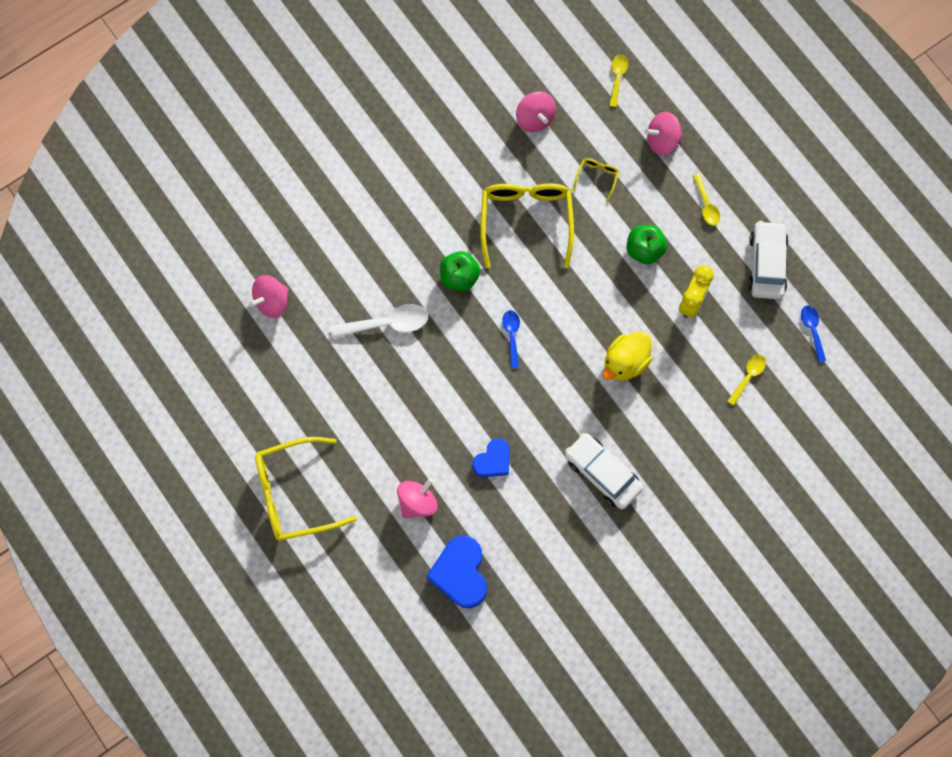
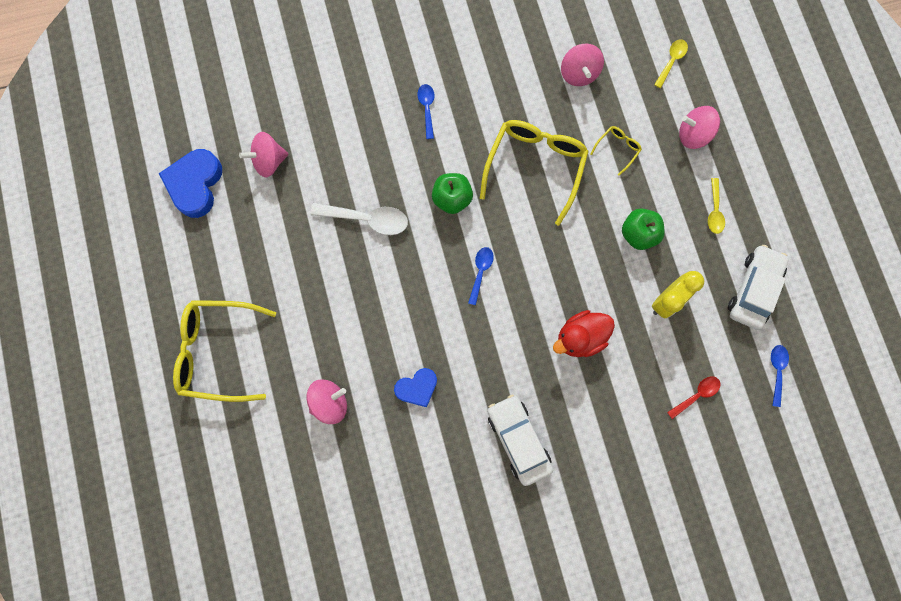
camera: 20 degrees right, 5 degrees up
(403, 200) = (427, 108): none -> blue spoon
(460, 573) = (344, 488): blue heart -> blue heart (195, 184)
(625, 362) = (580, 337): yellow duck -> red duck
(748, 376) = (696, 395): yellow spoon -> red spoon

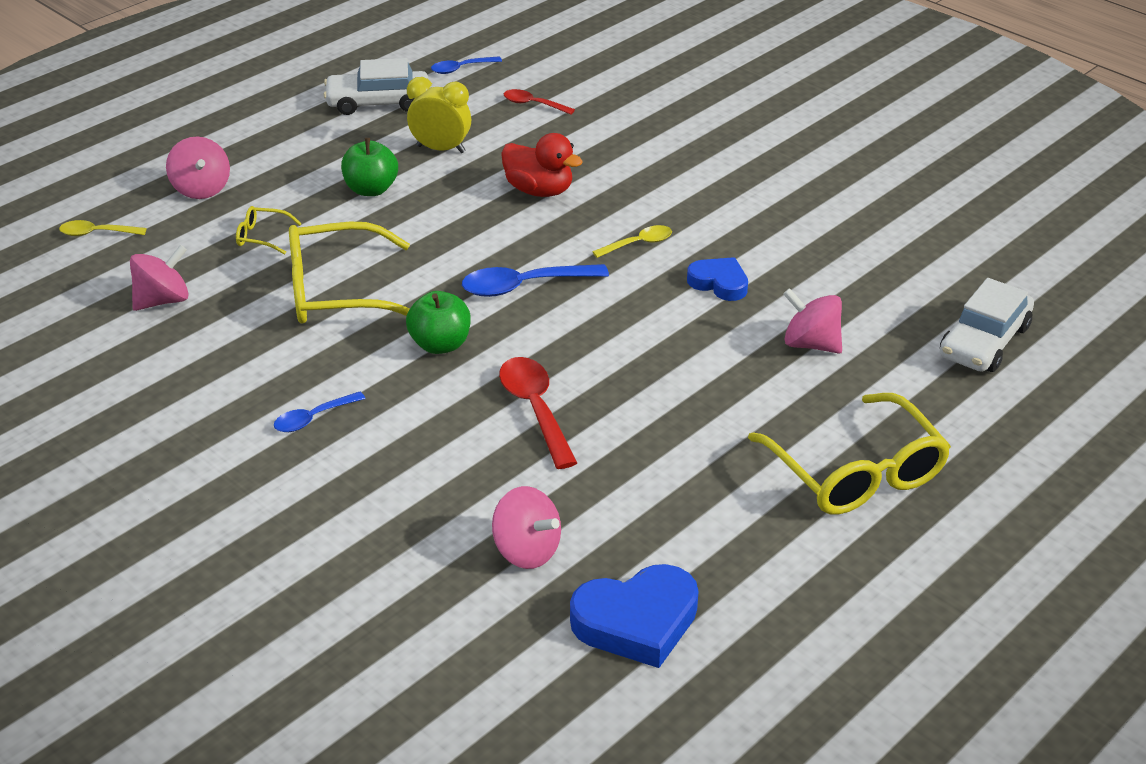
camera: 120 degrees left, 40 degrees down
(367, 219) = (535, 409): white spoon -> red spoon
(480, 272) = (524, 286): blue spoon -> blue spoon, size x1.67
(518, 439) = (700, 194): white car -> white car (984, 341)
(714, 211) = (298, 149): yellow spoon -> yellow spoon (638, 244)

